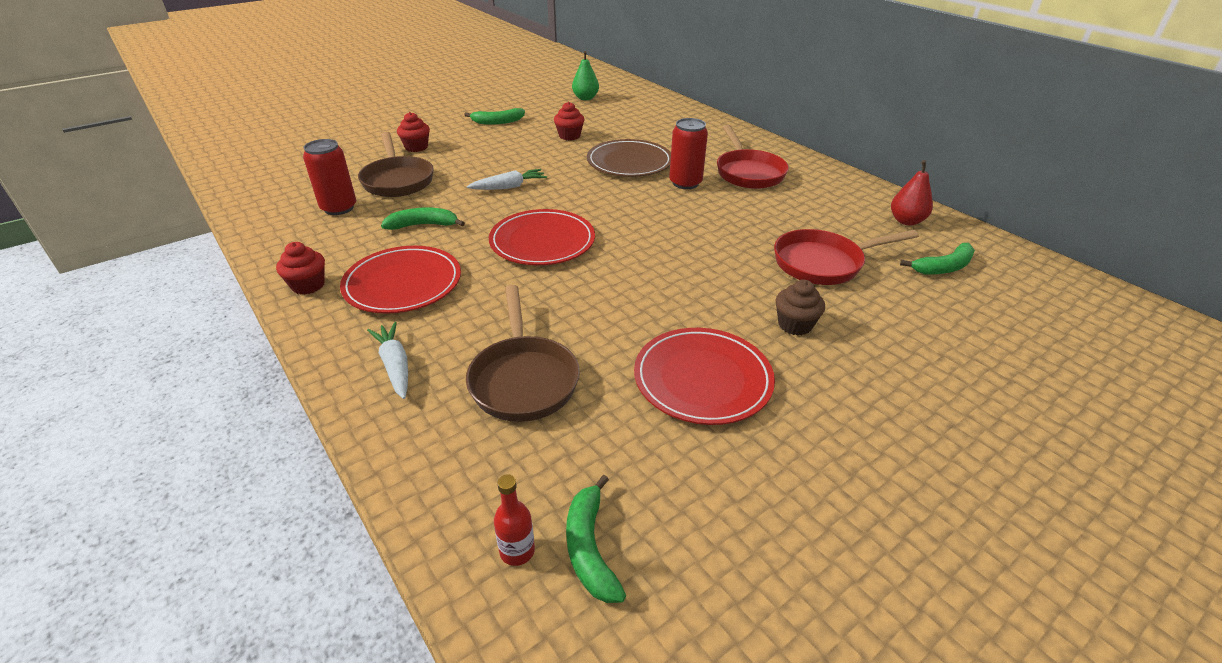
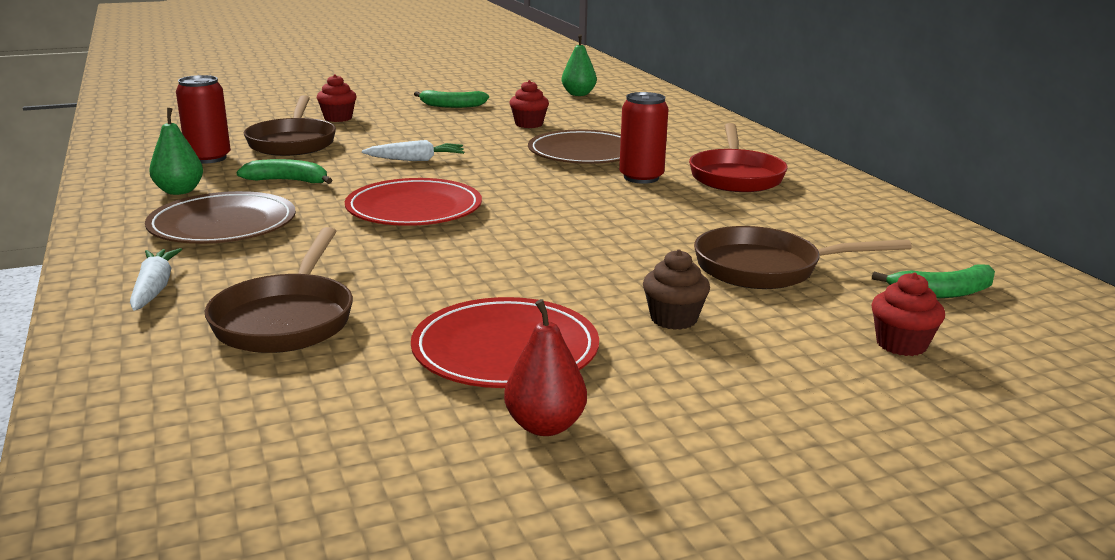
camera: 15 degrees right, 15 degrees down
(308, 285) = (121, 214): red cupcake -> red cupcake (901, 344)
(340, 250) = (179, 191): none -> green pear
(403, 283) = (223, 225): red plate -> brown plate
(517, 551) = (149, 458): red bottle -> none
(590, 548) = (233, 471): green banana -> none
(823, 263) = (766, 268): red pan -> brown pan
(906, 221) = (925, 243): red pear -> red pear (545, 426)

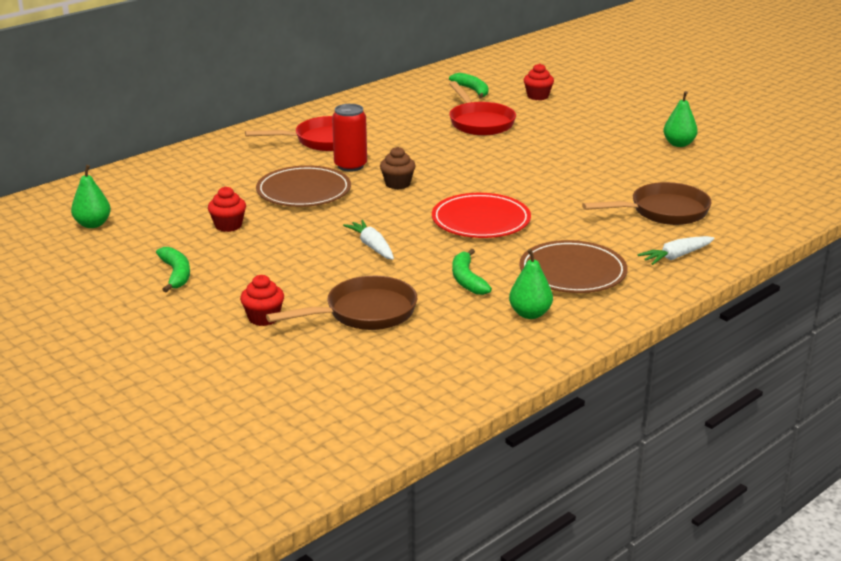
camera: 110 degrees left, 5 degrees up
(208, 158) = (442, 335): red can -> none
(505, 350) = (632, 160): red plate -> none
(545, 426) = (678, 144): red pear -> green pear
(673, 319) = (561, 134): brown cupcake -> brown cupcake (397, 184)
(766, 268) = (479, 122): brown pan -> red pan

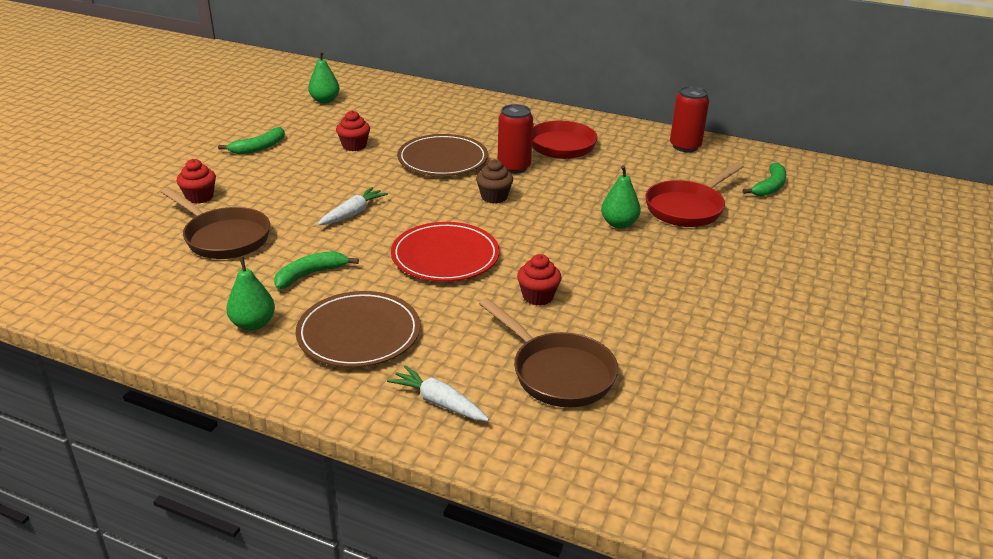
camera: 65 degrees right, 5 degrees up
(380, 98) = (685, 146): none -> red can
(538, 96) = (805, 227): red cupcake -> red cupcake (538, 296)
(678, 144) = (778, 353): green pear -> green pear (619, 224)

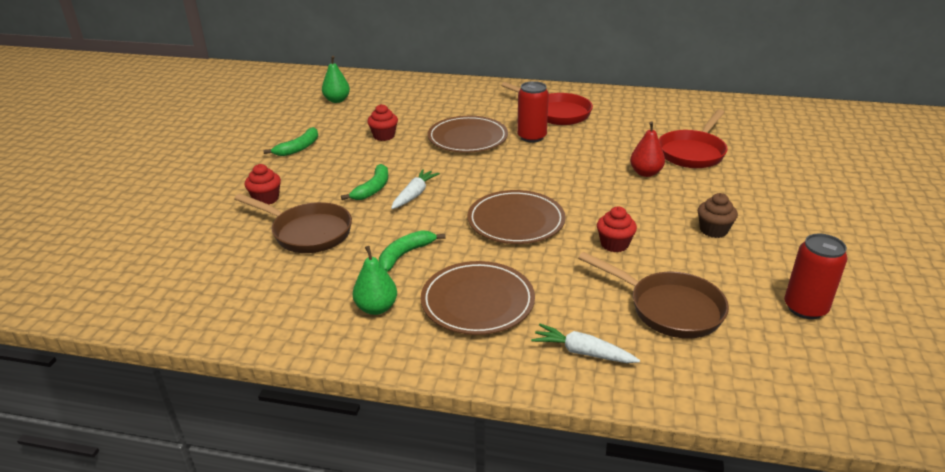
camera: 10 degrees left, 0 degrees up
(445, 256) = (516, 221): red plate -> brown plate
(494, 197) = (529, 164): brown cupcake -> brown cupcake (713, 230)
(619, 224) = (645, 173): green pear -> red pear
(685, 146) = (661, 102): red can -> red can (805, 308)
(770, 187) = (746, 127): green banana -> green banana (373, 188)

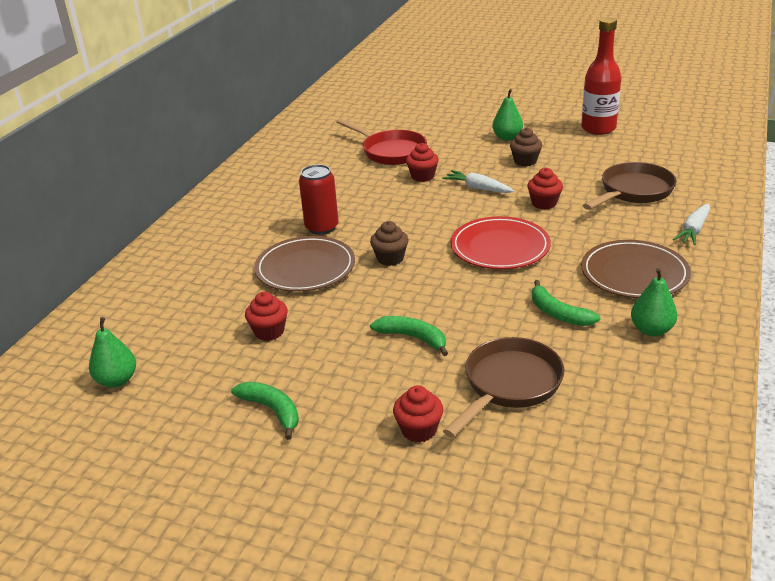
camera: 80 degrees left, 0 degrees up
(414, 195) = (435, 307): white carrot -> white carrot (478, 188)
(487, 170) = (390, 258): none -> brown cupcake
(516, 221) = (500, 247): brown plate -> red plate
(556, 113) = (268, 209): red pan -> none
(645, 173) = (422, 176): red pear -> red cupcake
(771, 217) = (507, 137): none -> green pear
(805, 308) = (626, 146): red can -> none
(849, 285) = (598, 128): none -> red bottle

